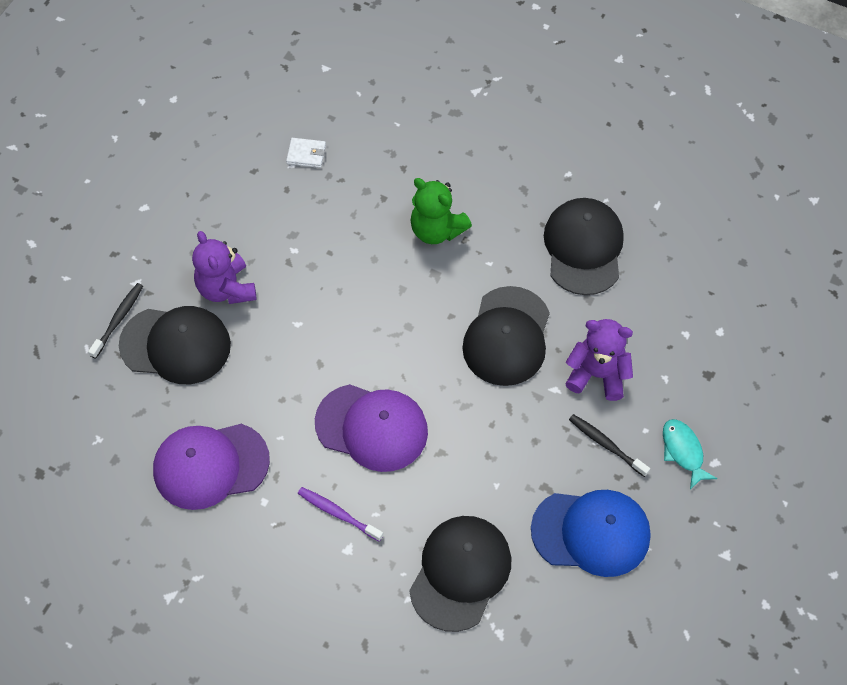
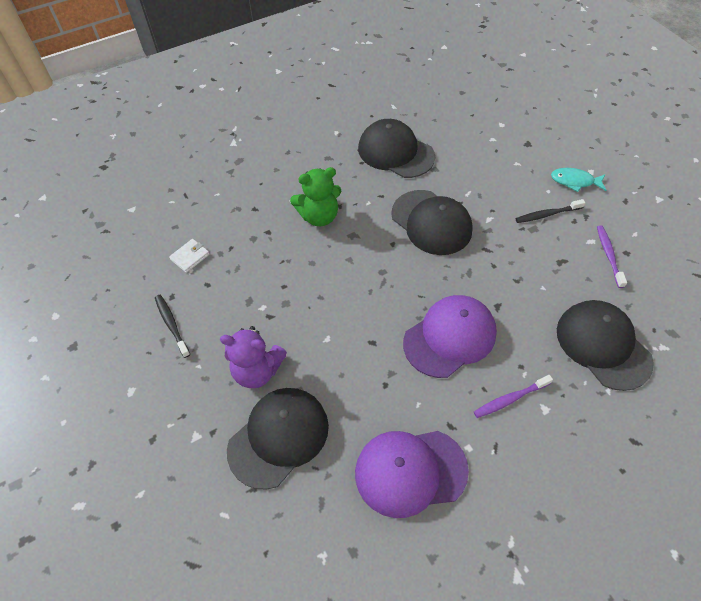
camera: 55 degrees left, 5 degrees down
(118, 319) = (218, 471): black toothbrush -> black toothbrush (171, 324)
(210, 465) = (410, 471): purple cap -> purple cap turned 60 degrees clockwise
(591, 532) = (608, 255): blue cap -> purple toothbrush
(597, 374) = (492, 193): purple teddy bear -> none

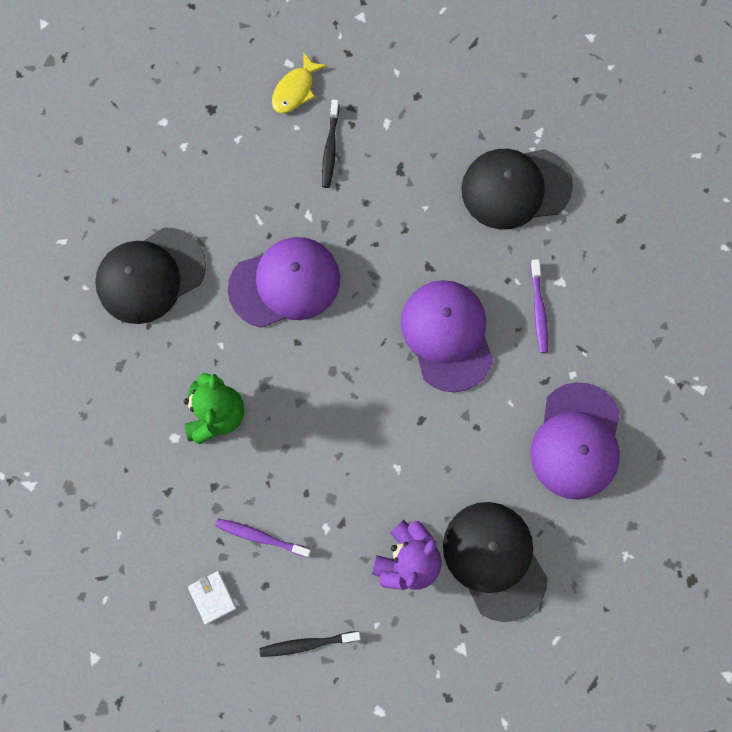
camera: 70 degrees left, 20 degrees up
(431, 222) = (285, 283): black cap -> purple cap
(574, 181) = (295, 90): turquoise fish -> yellow fish
(608, 255) = (413, 116): purple toothbrush -> purple toothbrush (260, 537)

